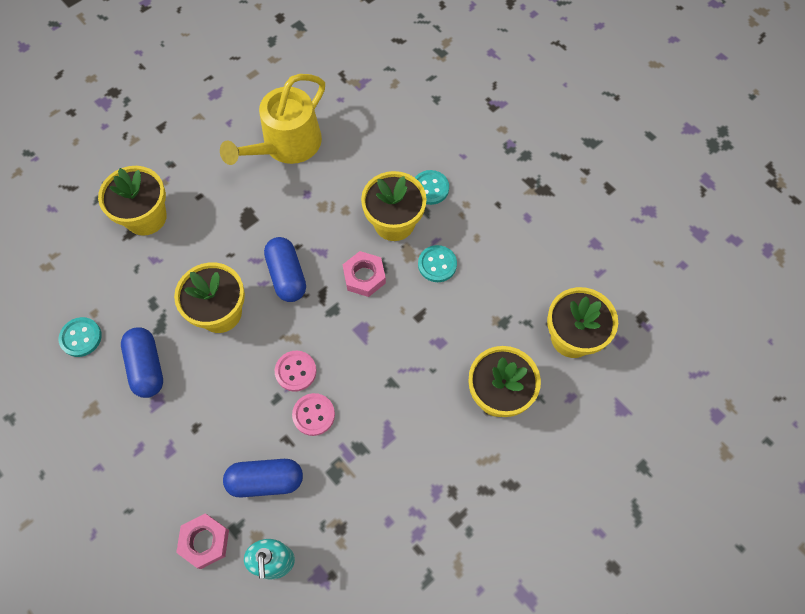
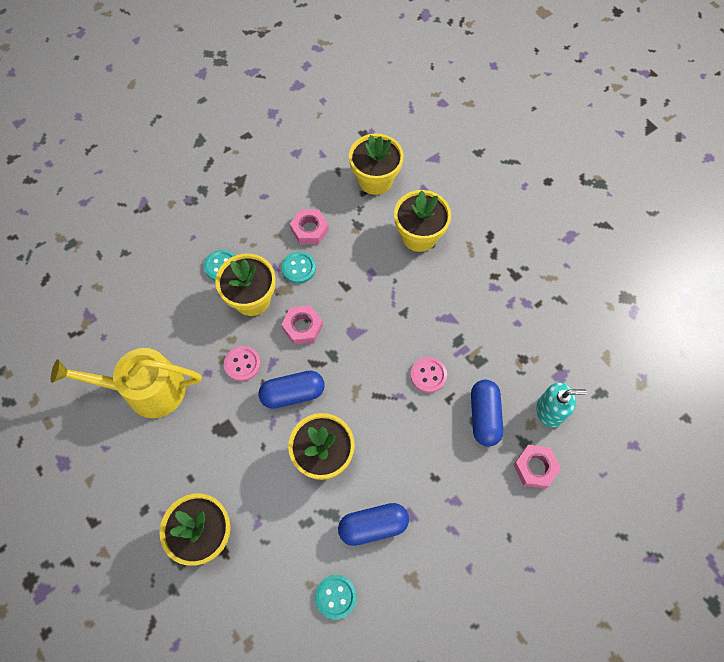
camera: 85 degrees left, 0 degrees up
(286, 145) = (147, 390): yellow watering can -> yellow watering can turned 135 degrees clockwise
(295, 371) = (388, 389): pink button -> pink button (242, 364)
(489, 270) = (309, 230): none -> pink nut

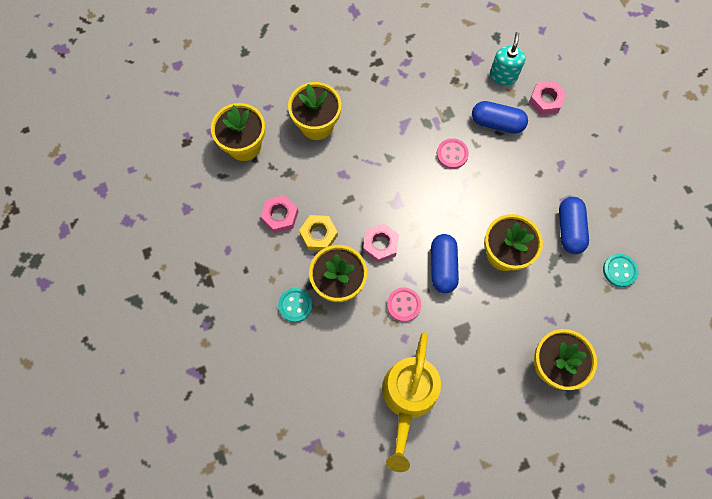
camera: 75 degrees left, 5 degrees up
(299, 268) = (318, 235): turquoise button -> yellow nut

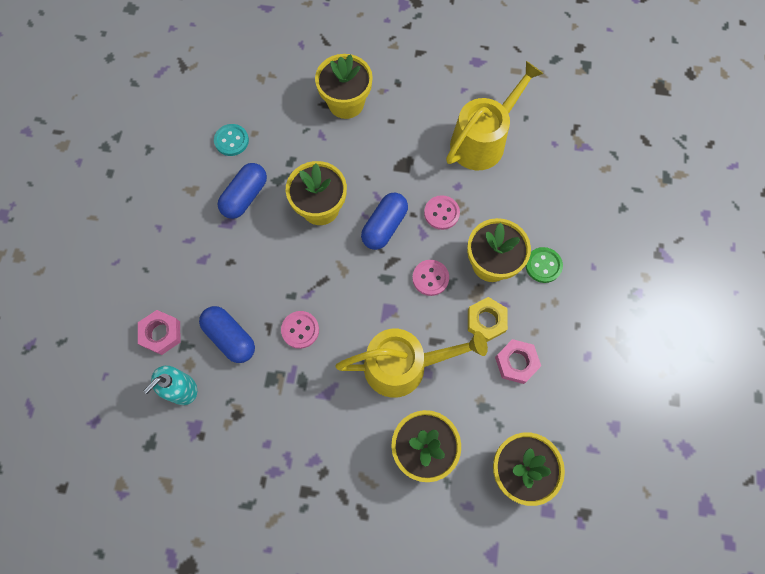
camera: 150 degrees left, 0 degrees up
(295, 305) = (543, 265): turquoise button -> green button
(362, 170) = (403, 365): none -> yellow watering can
(380, 244) = (430, 278): pink nut -> pink button

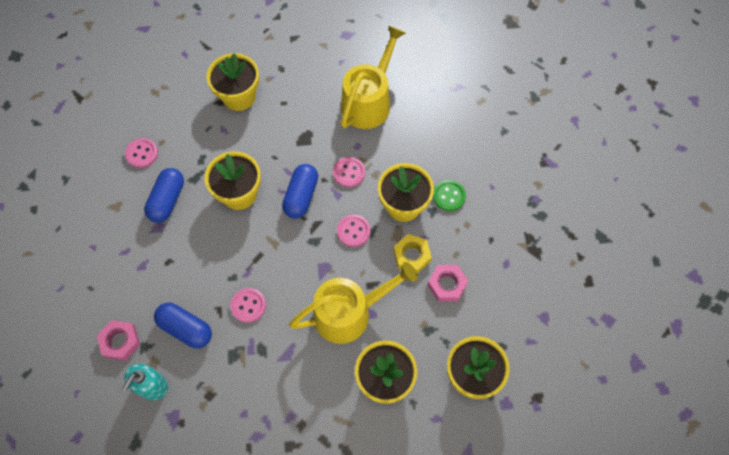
camera: 15 degrees left, 5 degrees down
(231, 141) = (142, 153): turquoise button -> pink button

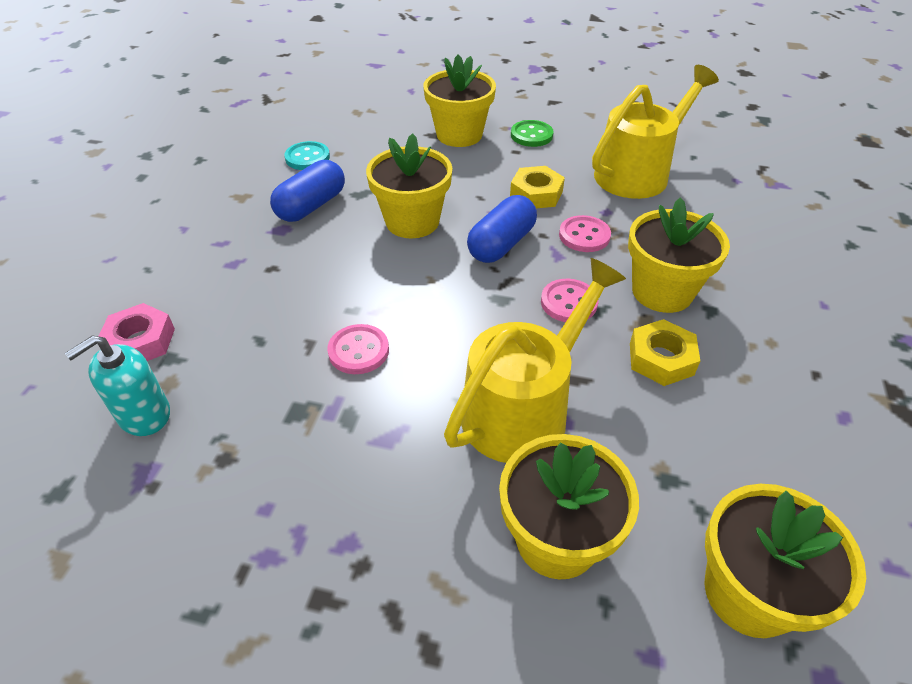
camera: 20 degrees right, 20 degrees down
(142, 153) = (307, 158): pink button -> turquoise button
(186, 328) = (246, 353): blue capsule -> none
(309, 143) = (536, 194): none -> yellow nut
(349, 313) = (523, 408): yellow watering can -> yellow watering can turned 45 degrees counterclockwise
(447, 285) = (719, 417): pink nut -> none
(449, 196) = (744, 298): green button -> green button (531, 135)

